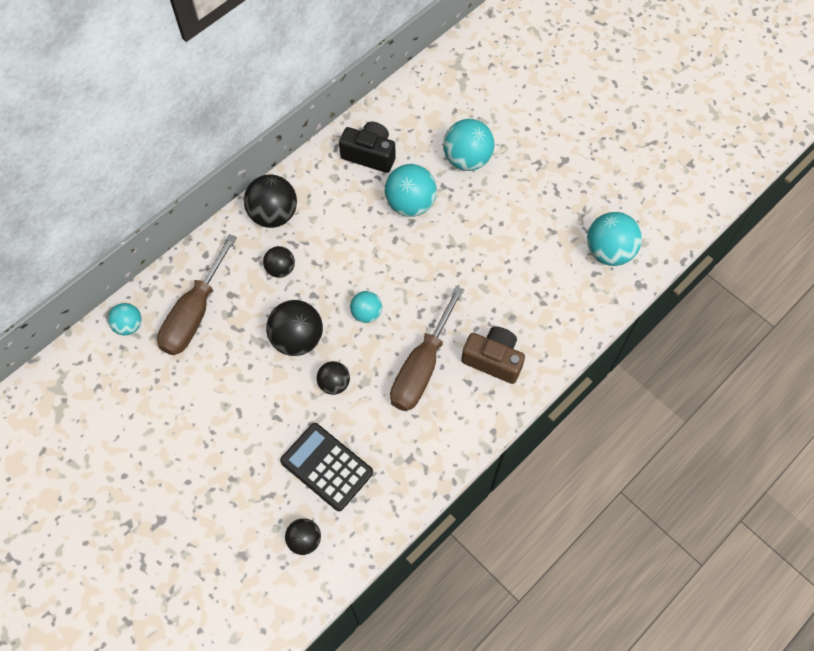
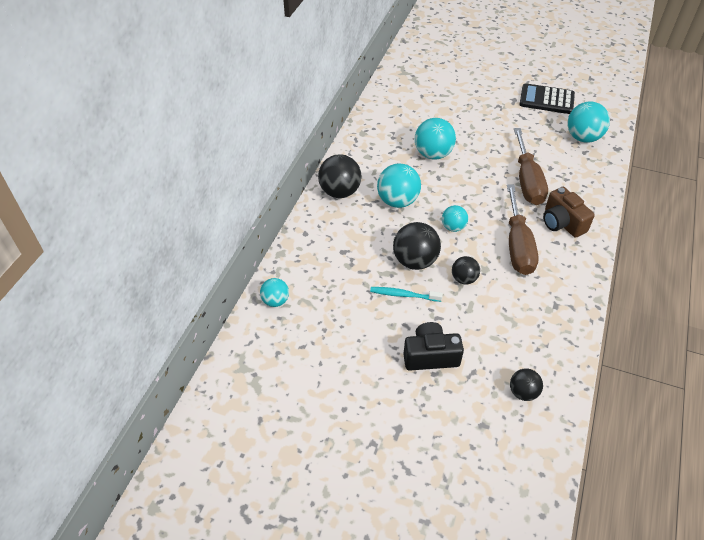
camera: 25 degrees left, 15 degrees down
(194, 314) = (323, 274): brown screwdriver -> brown screwdriver (527, 181)
(259, 375) = (403, 295): none -> turquoise toothbrush
(280, 269) = (369, 222): black ball -> none
(326, 467) = (500, 335): black calculator -> black calculator (546, 100)
(370, 154) = (383, 136): black camera -> black camera (430, 355)
(467, 159) = (451, 118): turquoise ball -> turquoise ball (397, 201)
(493, 359) = (562, 223): brown camera -> brown camera turned 120 degrees counterclockwise

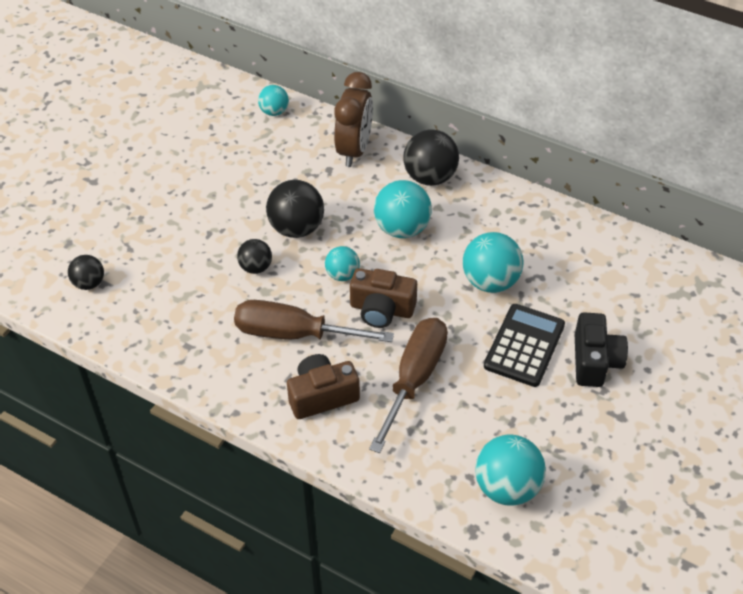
camera: 100 degrees right, 0 degrees up
(318, 238) = (354, 150): none -> brown clock
(403, 295) = (249, 210): turquoise toothbrush -> none
(430, 355) = (163, 218): black camera -> black camera (595, 361)
(477, 203) = (381, 309): none -> brown camera
(527, 181) = (414, 378): brown screwdriver -> brown screwdriver turned 105 degrees clockwise
(546, 100) = (617, 466): black calculator -> black calculator (524, 345)

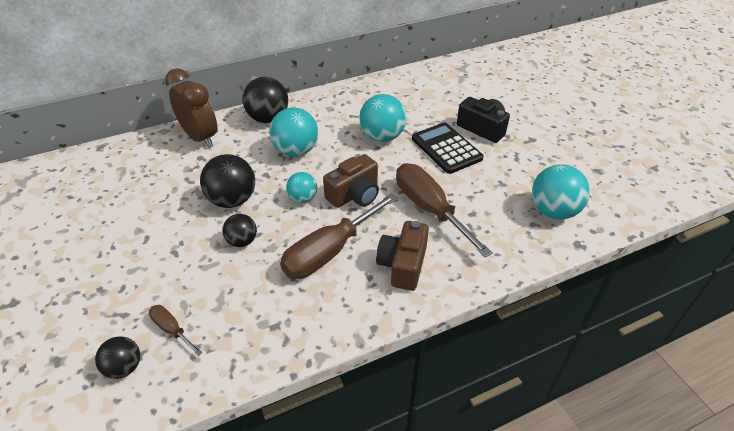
camera: 55 degrees left, 5 degrees down
(138, 286) = (172, 329): none -> brown screwdriver
(274, 112) = (108, 156): turquoise ball -> none

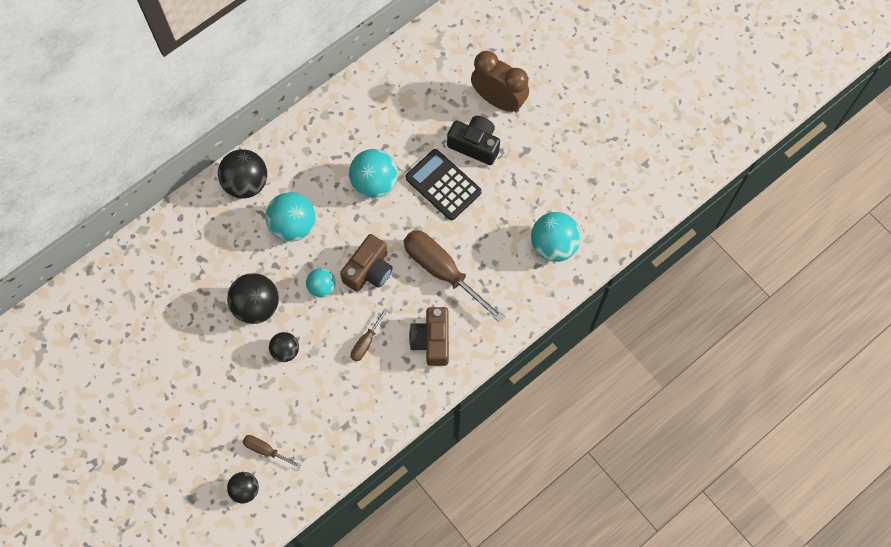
camera: 15 degrees left, 25 degrees up
(200, 138) = (187, 231): brown clock -> brown clock (498, 100)
(329, 251) = (366, 342): brown screwdriver -> brown screwdriver, size x0.47

